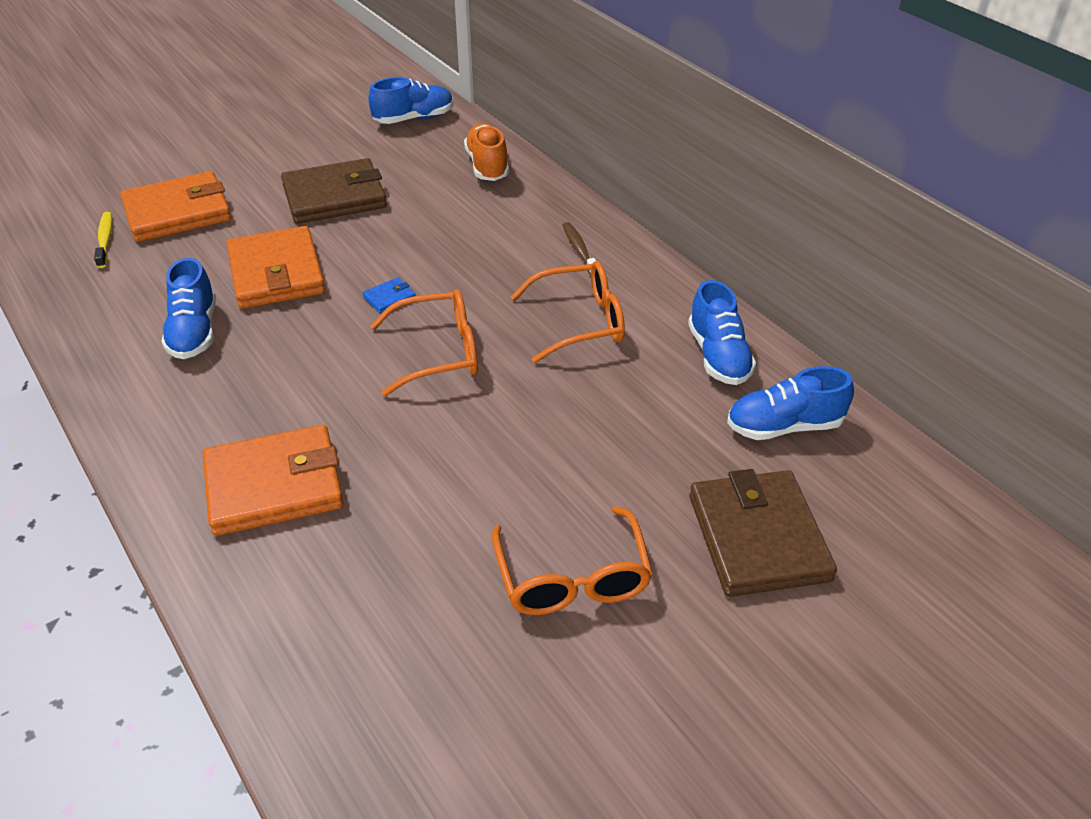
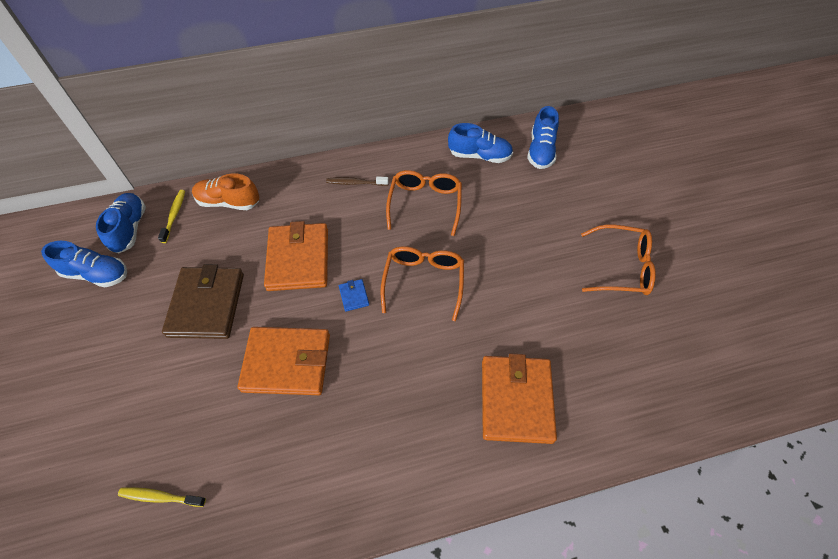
camera: 70 degrees left, 15 degrees up
(177, 212) = (153, 428): orange wallet -> orange wallet (298, 259)
(194, 332) = (334, 432): blue shoe -> blue shoe (96, 274)
(447, 138) = (174, 215): none -> yellow toothbrush
(758, 538) = (611, 188): brown wallet -> none

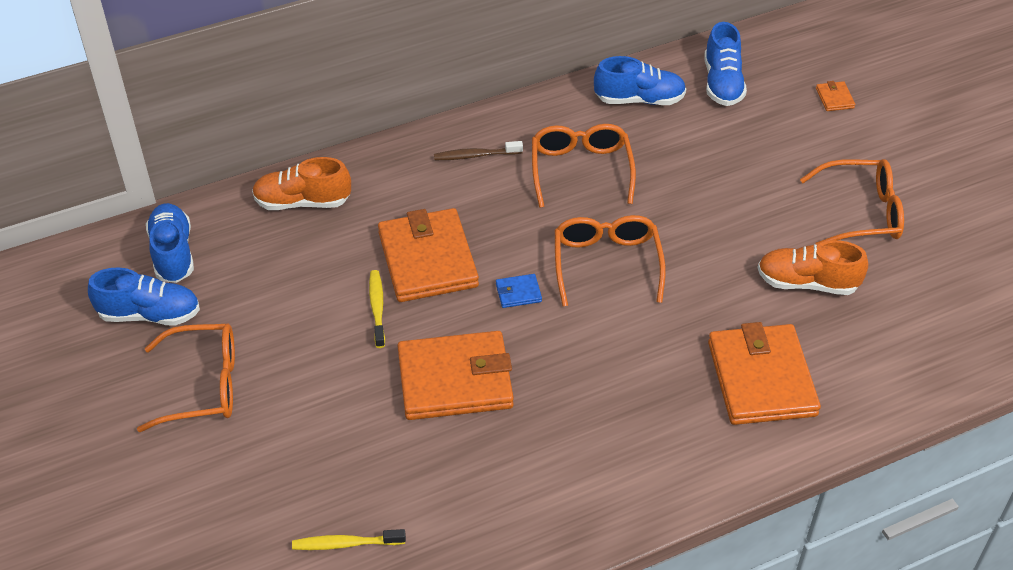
camera: 10 degrees left, 10 degrees down
(110, 338) = (204, 385): none -> orange glasses
(174, 215) = (231, 228): yellow toothbrush -> yellow toothbrush (377, 308)
(206, 304) = (321, 330): brown wallet -> none
(354, 296) = (518, 293): blue wallet -> blue wallet turned 75 degrees counterclockwise
(569, 321) = (807, 283): none -> orange shoe
(619, 172) = (834, 98): none -> orange wallet

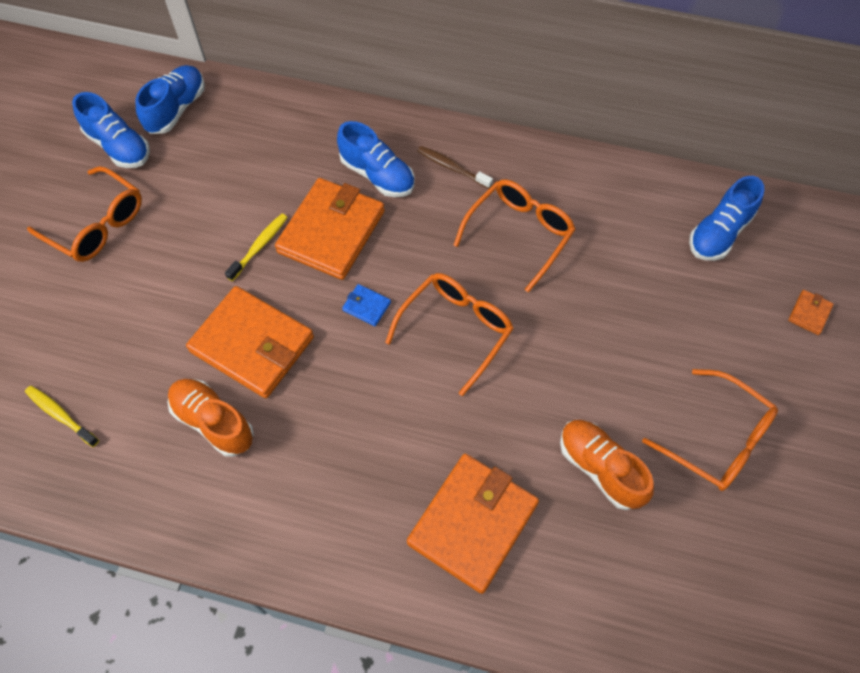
camera: 40 degrees right, 15 degrees up
(302, 202) = (295, 125): orange shoe -> orange shoe (213, 422)
(639, 100) = (631, 202): blue shoe -> blue shoe (377, 175)

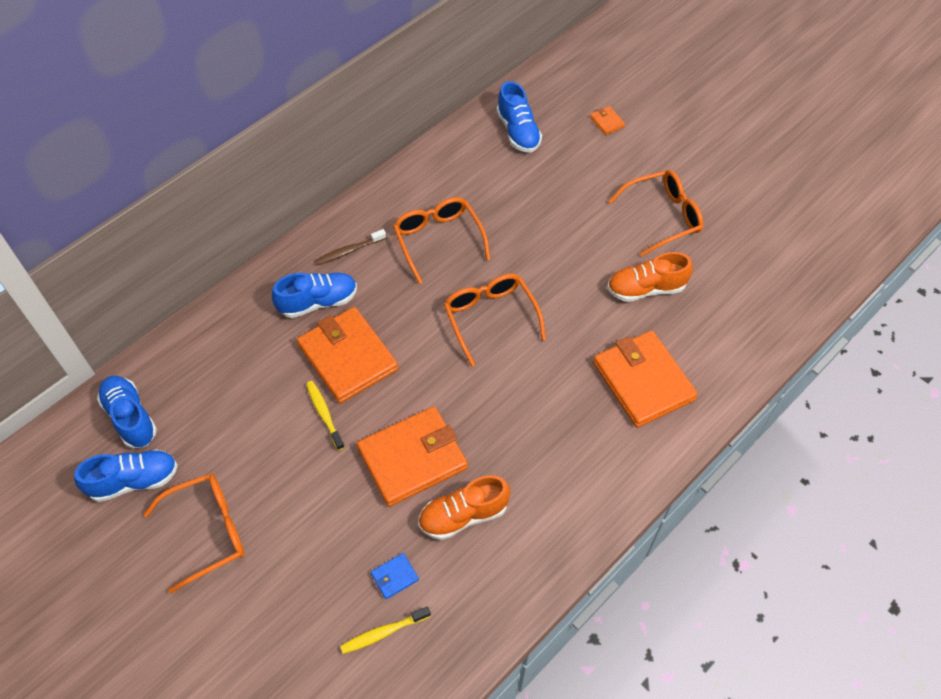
camera: 60 degrees left, 5 degrees down
(366, 306) = (432, 365): blue wallet -> blue wallet (395, 577)

